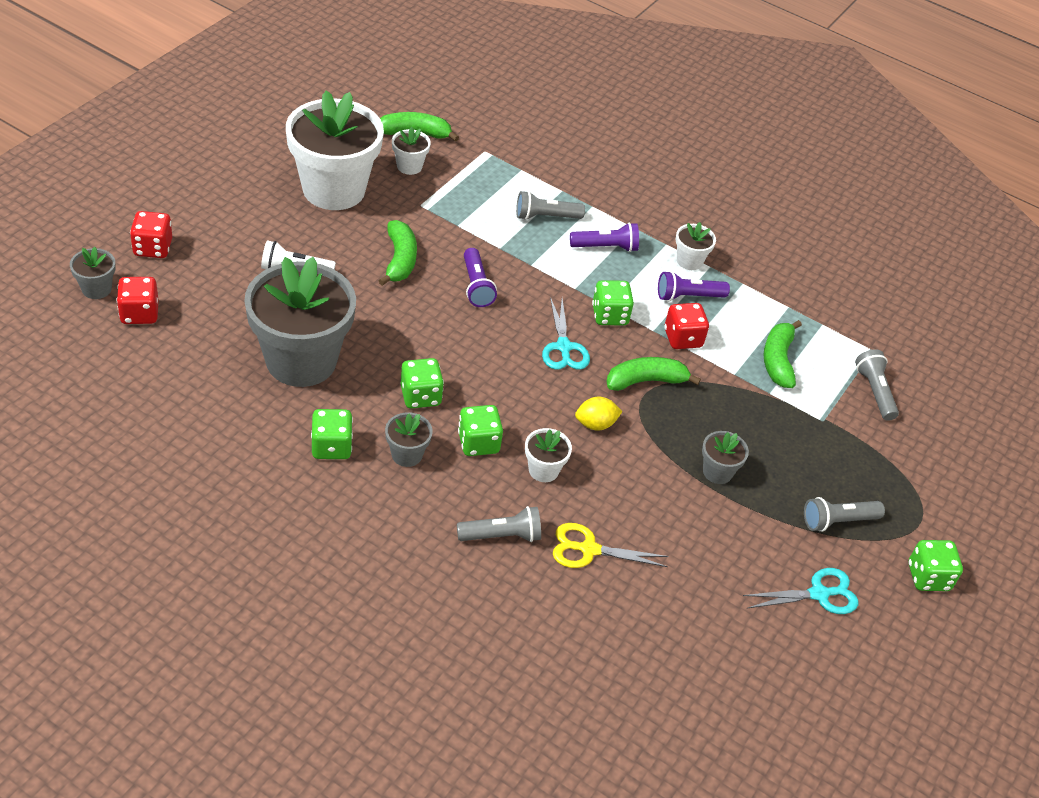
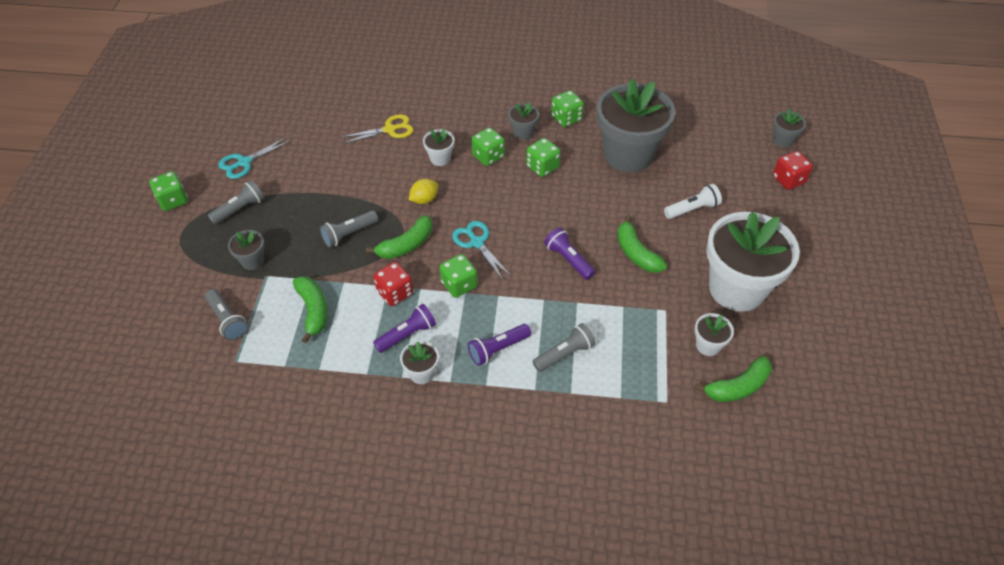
camera: 160 degrees right, 5 degrees up
(139, 313) = (743, 138): red dice -> none
(502, 535) = (441, 116): grey flashlight -> grey flashlight (349, 234)
(717, 472) = (330, 205): grey flower pot -> grey flower pot (253, 261)

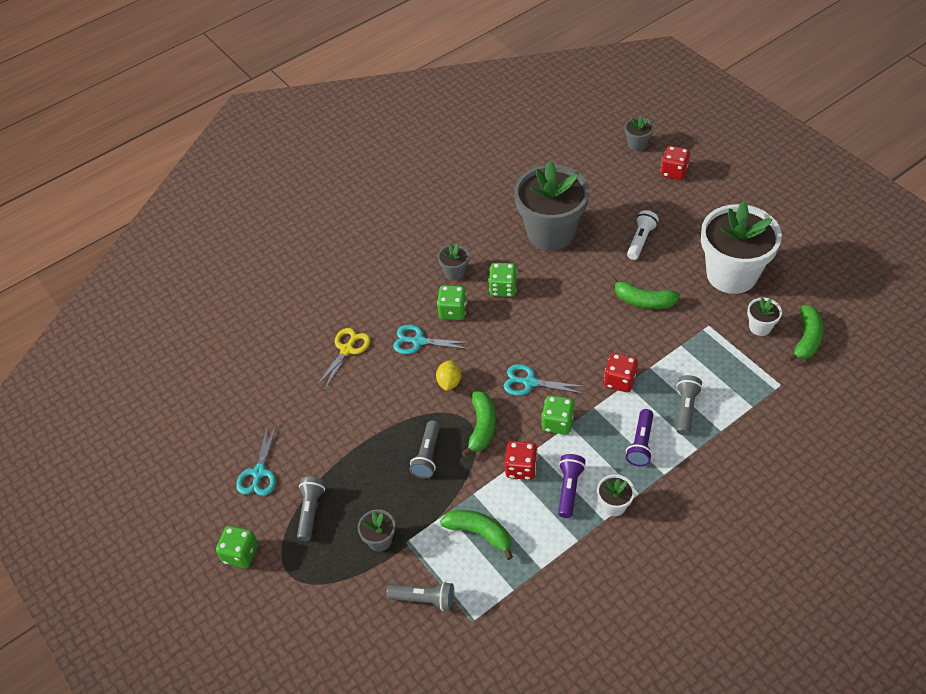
camera: 40 degrees left, 0 degrees up
(440, 158) = (418, 341): white flower pot -> turquoise scissors
(542, 293) = (620, 381): none -> red dice
(566, 118) = (472, 237): green dice -> none
(568, 259) = (607, 342): purple flashlight -> none

